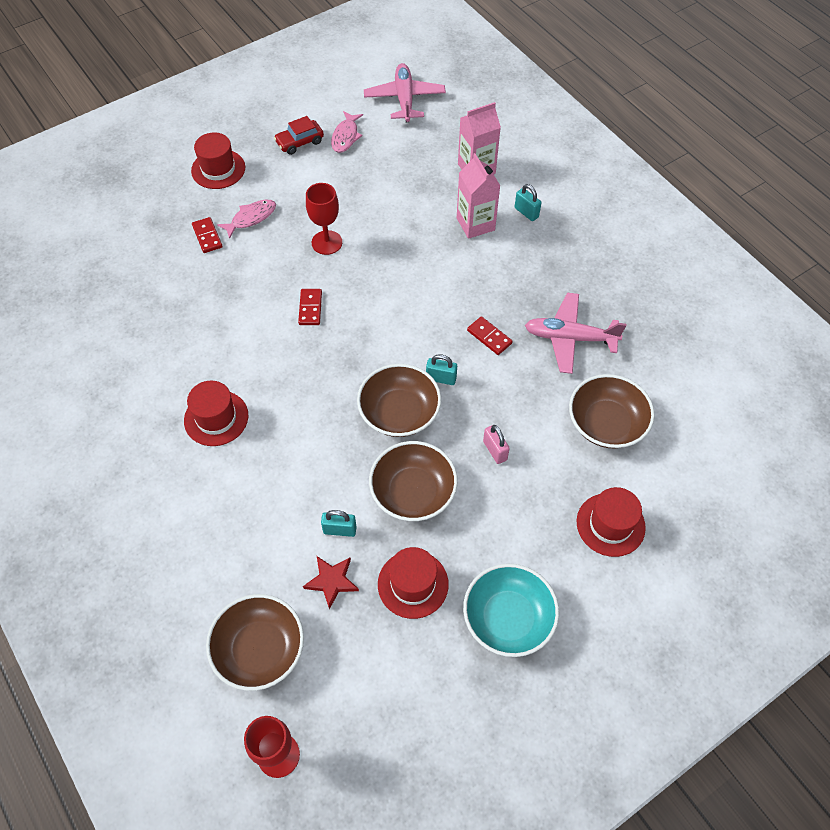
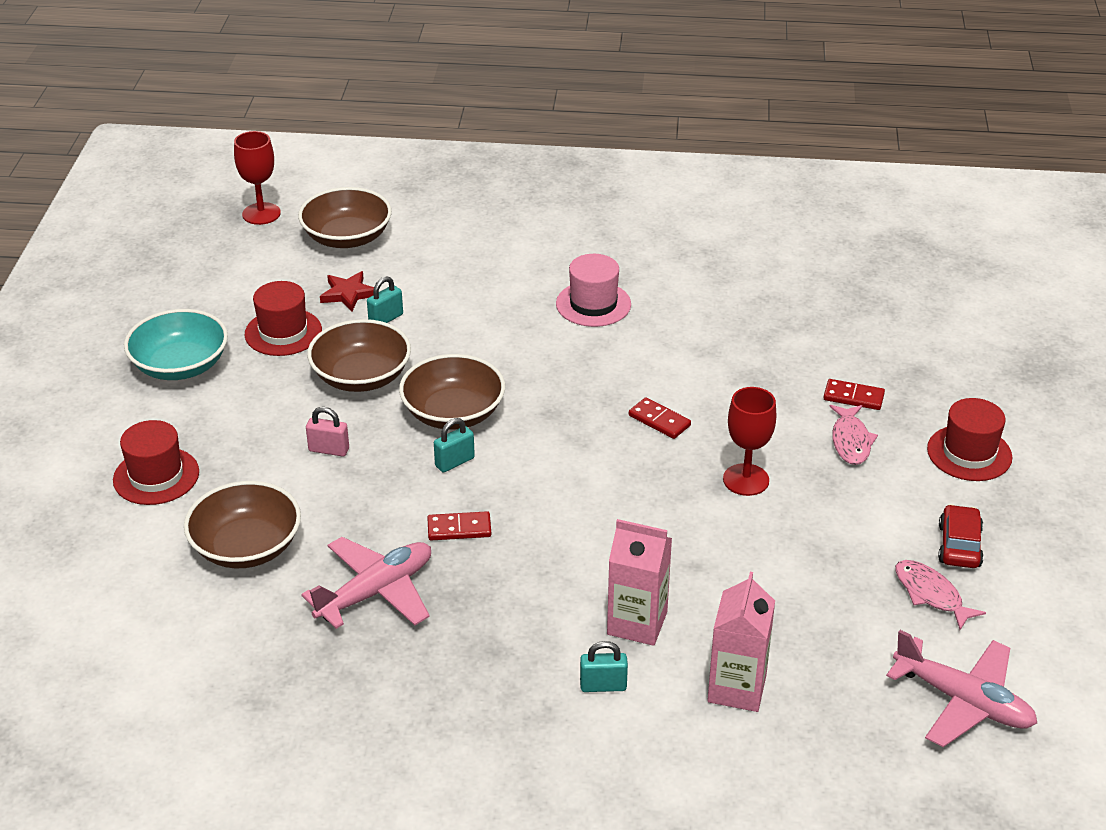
camera: 130 degrees right, 20 degrees down
(216, 418) = (593, 304): red hat -> pink hat

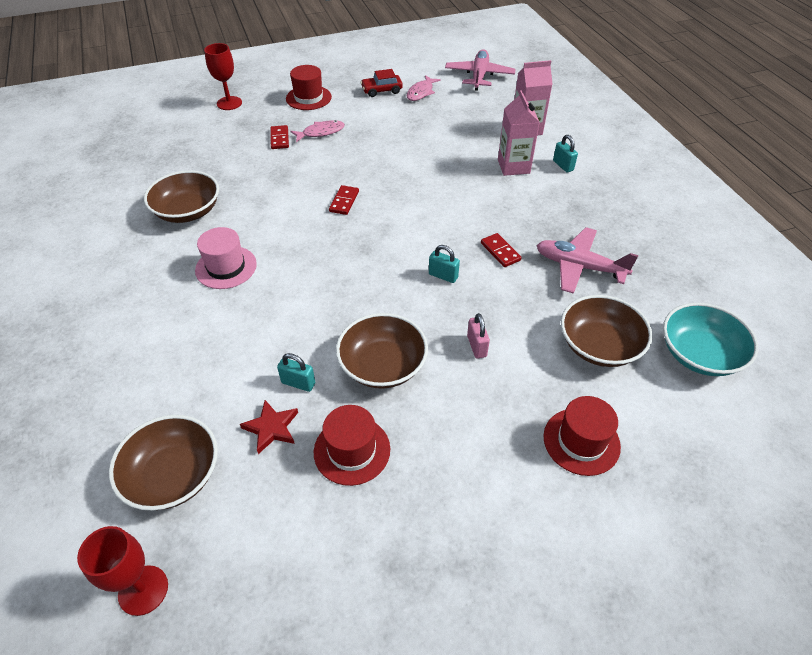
camera: 115 degrees left, 10 degrees up
(180, 365) = (442, 509): turquoise bowl -> turquoise bowl (699, 354)
(453, 413) = (394, 295): brown bowl -> brown bowl (188, 211)
(746, 480) = (377, 158): red goblet -> red goblet (229, 103)

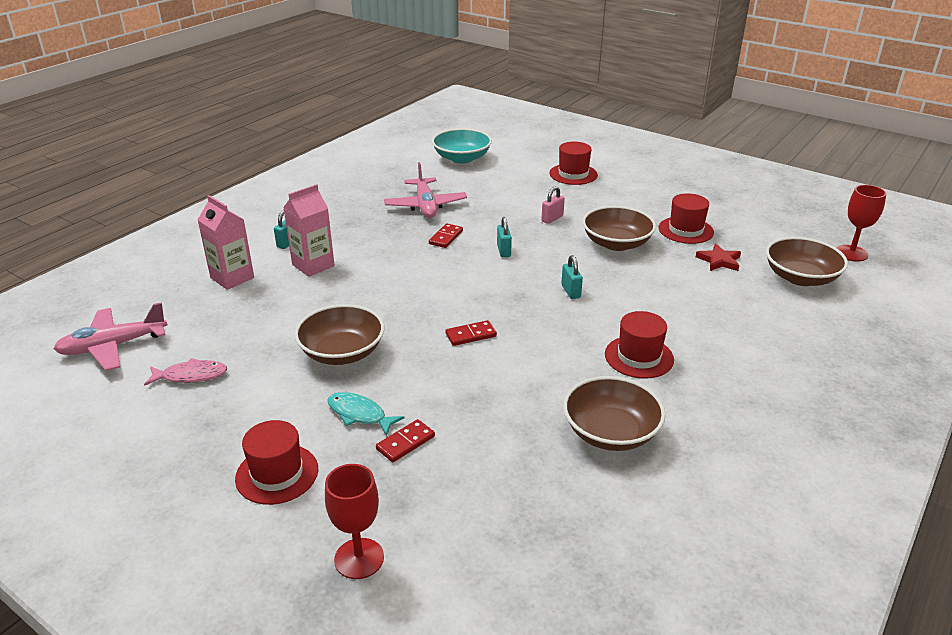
camera: 125 degrees left, 15 degrees down
(226, 267) = (639, 357): pink hat -> red hat
(298, 383) = (677, 266): turquoise padlock -> turquoise padlock (570, 291)
(321, 132) = (359, 414): pink fish -> turquoise fish
(381, 90) = (207, 412): red car -> none
(599, 345) = (495, 184): brown bowl -> brown bowl (342, 352)

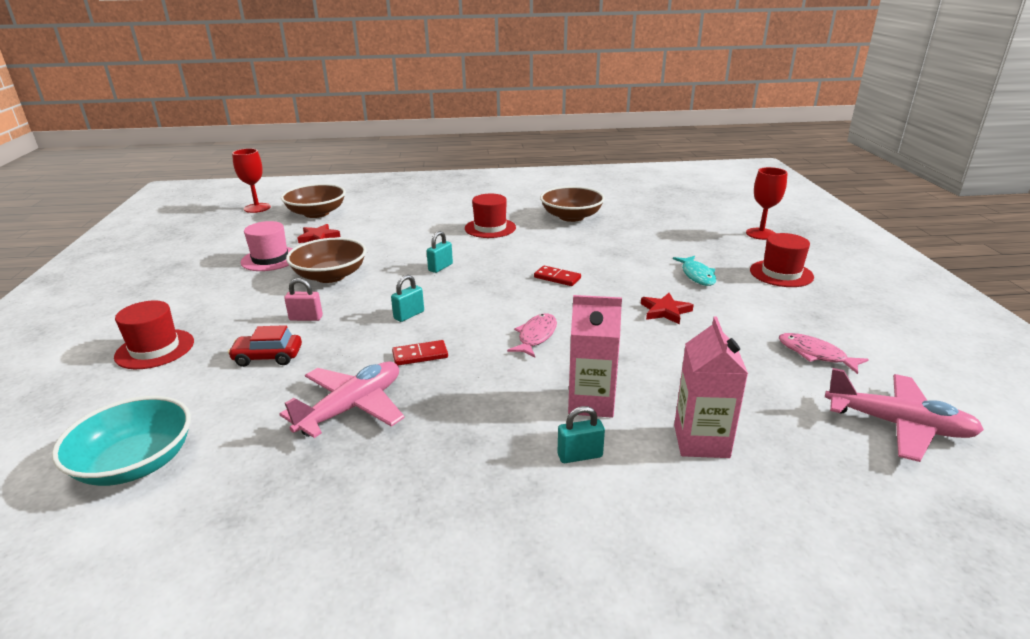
camera: 130 degrees left, 5 degrees down
(342, 352) = (665, 311): brown bowl -> red star
(402, 282) = (536, 336): none -> pink fish
(405, 443) = (685, 254): red domino -> none
(515, 198) = (268, 357): none -> red car
(685, 230) = (270, 259): red hat -> pink hat

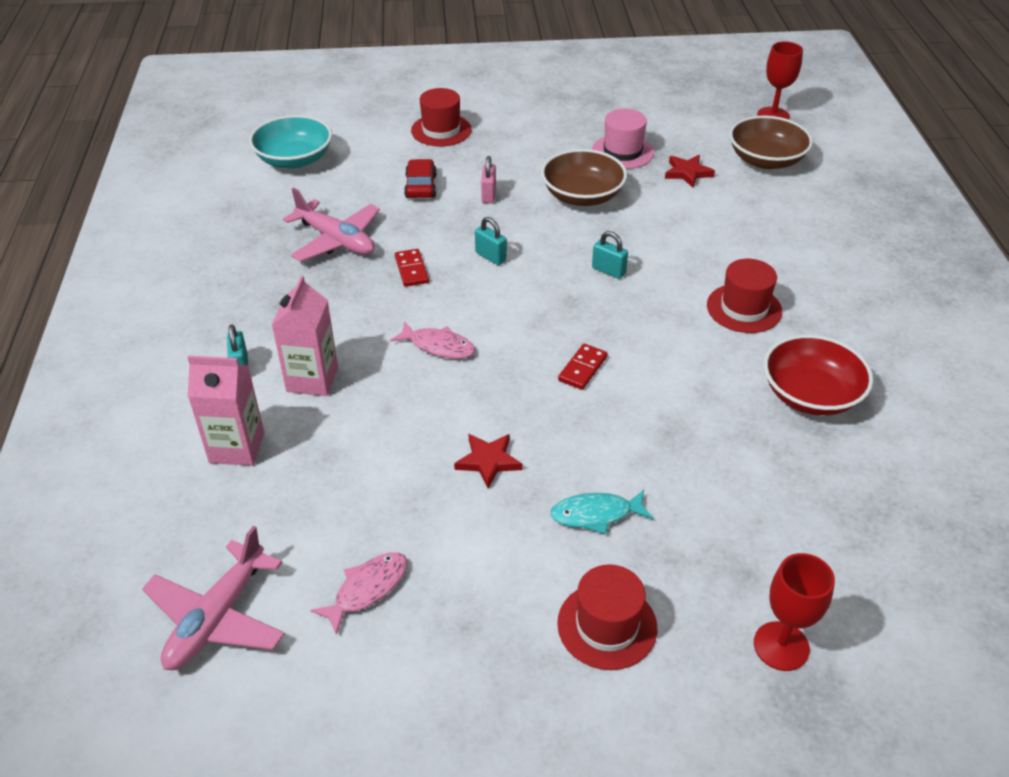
camera: 90 degrees right, 15 degrees up
(571, 217) = (810, 395): brown bowl -> red bowl

